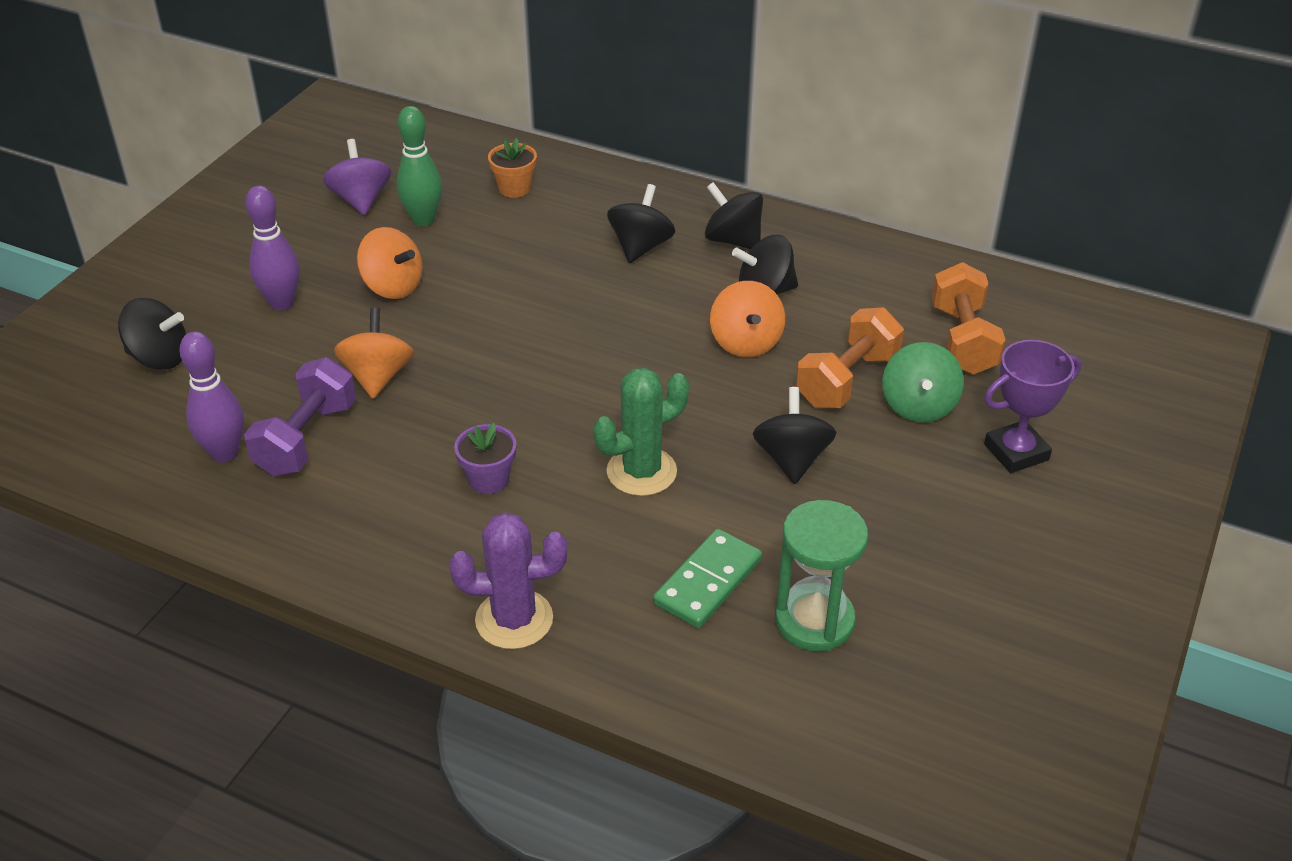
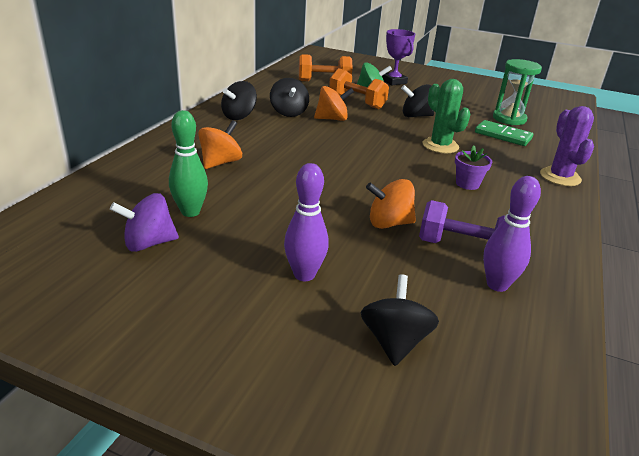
camera: 95 degrees left, 10 degrees down
(393, 286) = (281, 222): orange spinning top -> orange spinning top (220, 162)
(514, 188) = (157, 176): orange flower pot -> none
(640, 247) = (242, 139): black spinning top -> none

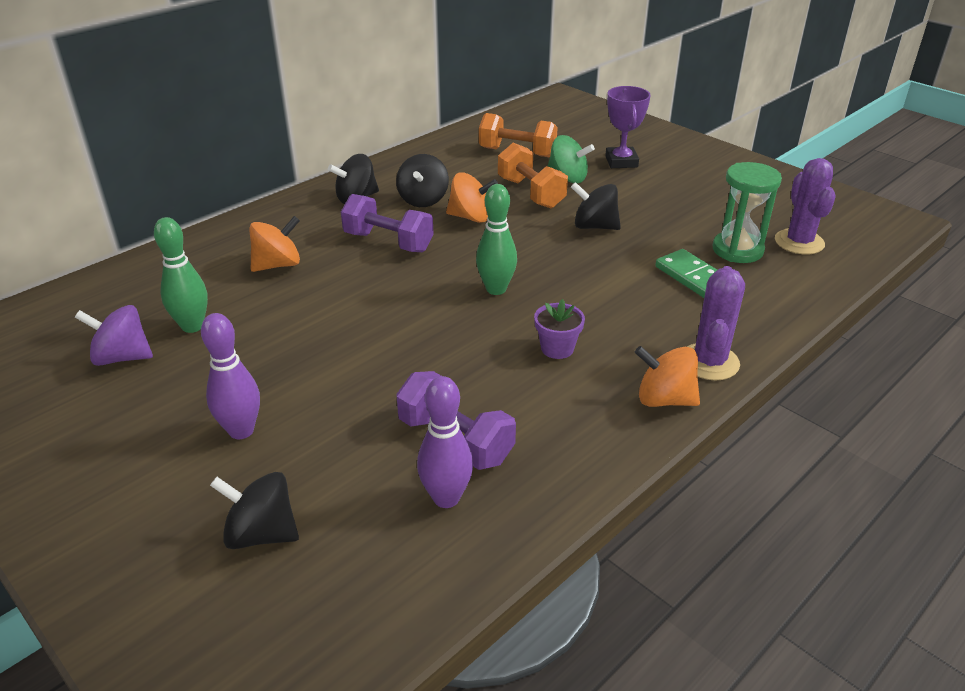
camera: 25 degrees right, 5 degrees up
(290, 139) = (388, 242): none -> purple dumbbell
(389, 223) = (396, 386): orange spinning top -> orange spinning top (664, 399)
(393, 157) = (496, 289): none -> green bowling pin
(394, 341) = (261, 533): black spinning top -> black spinning top turned 105 degrees counterclockwise
(440, 146) = (580, 282): green cactus -> none
(536, 111) = (799, 242): none -> purple cactus

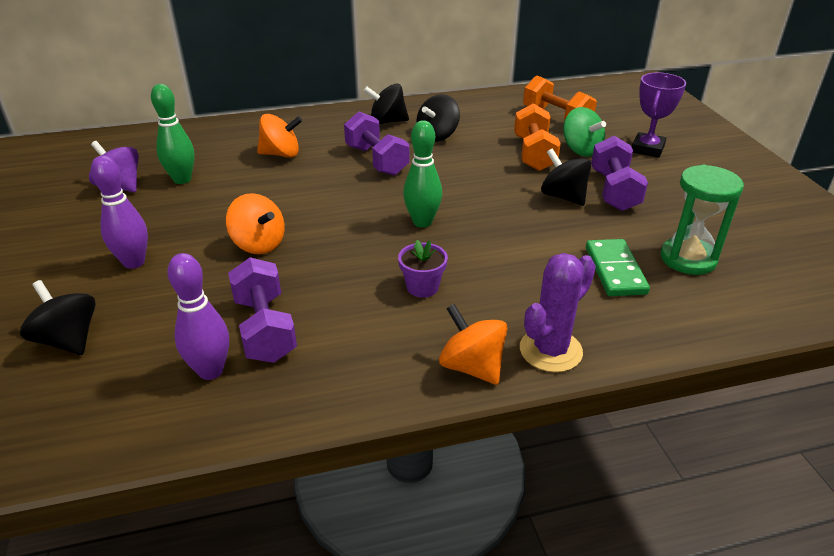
camera: 30 degrees right, 0 degrees up
(471, 217) = (462, 159): orange spinning top -> orange spinning top (259, 244)
(630, 208) = (614, 191): none -> purple dumbbell
(799, 242) = (767, 272): purple cactus -> none

